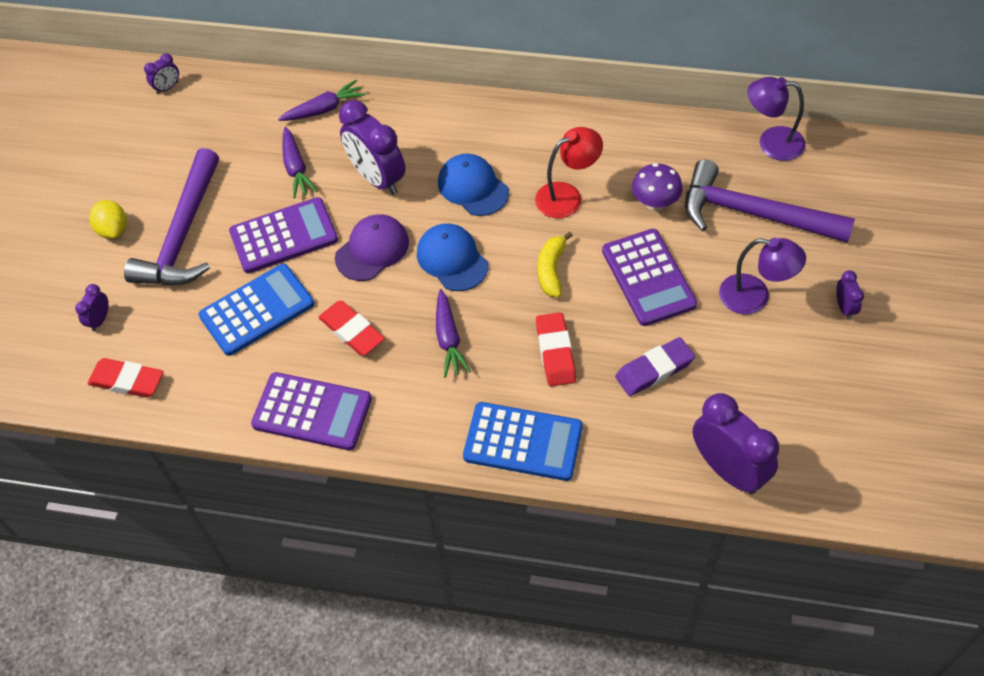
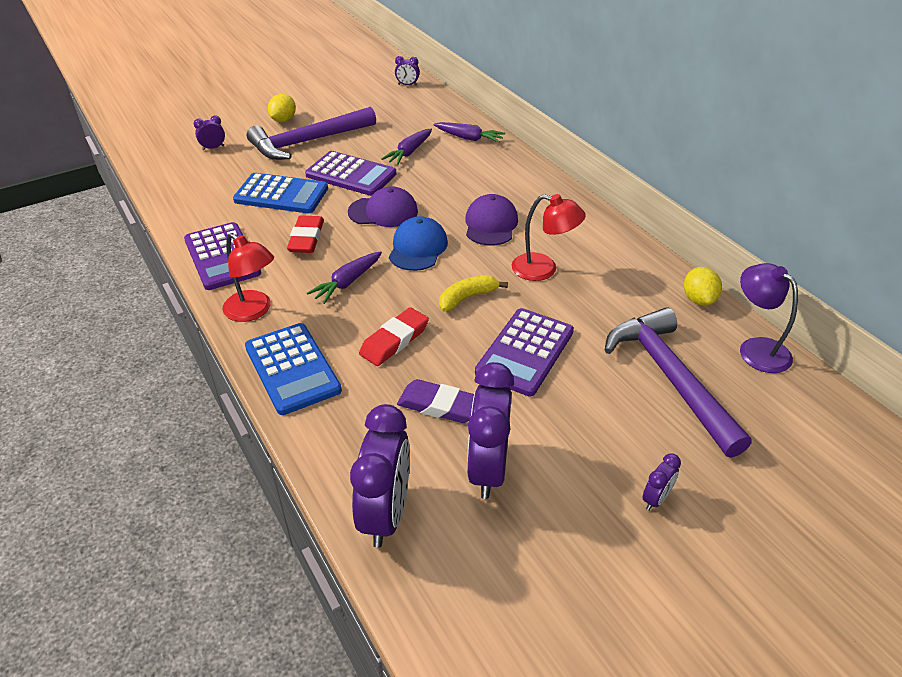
camera: 45 degrees right, 15 degrees down
(127, 381) = (177, 178): red eraser -> none
(377, 178) = (443, 184): purple clock -> purple clock (488, 469)
(420, 429) = (253, 311): none -> red lamp
(473, 187) = (491, 224): blue cap -> purple cap
(655, 203) = (600, 316): purple mushroom -> none
(694, 131) = (698, 299): none -> yellow lemon
(755, 297) = (587, 428): purple lamp -> none

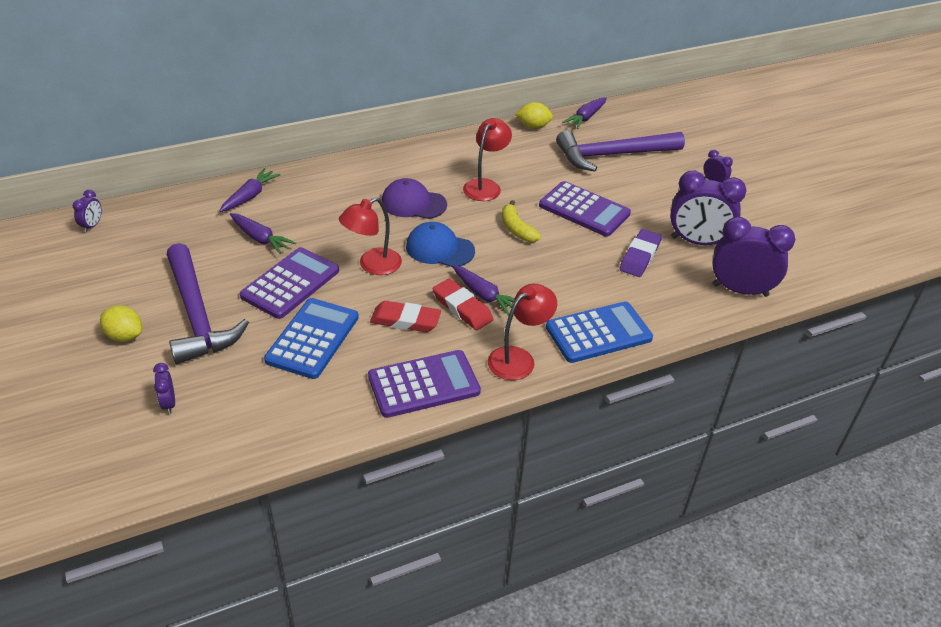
camera: 85 degrees left, 0 degrees up
(383, 212) = (372, 265): purple cap -> red lamp
(394, 340) = (566, 273): red eraser -> red eraser (462, 308)
(756, 348) = (585, 118): purple lamp -> purple carrot

